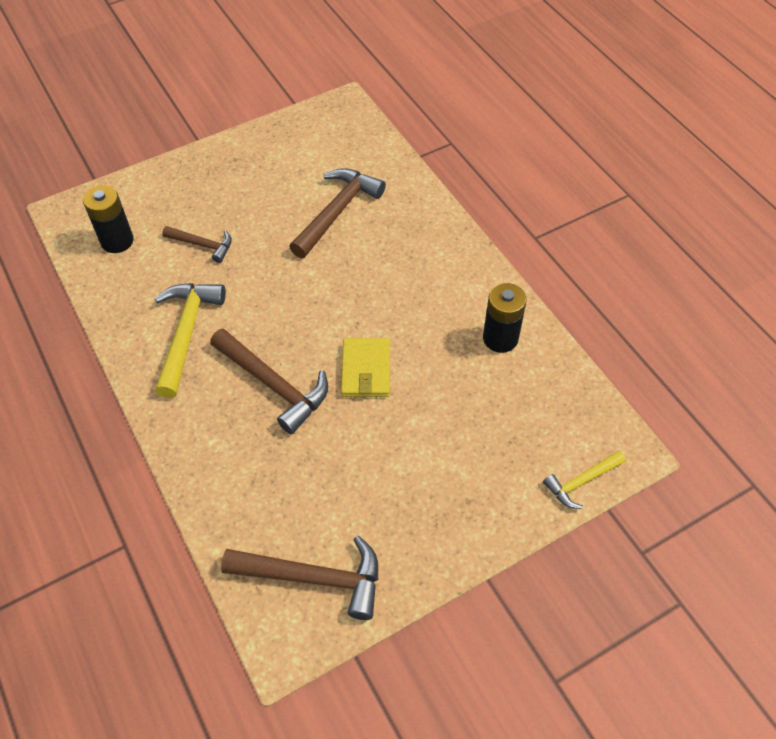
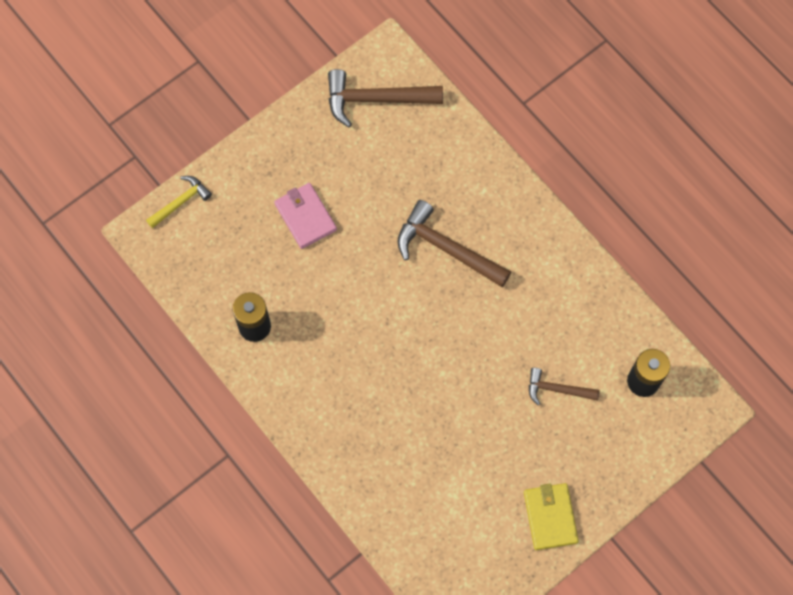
camera: 170 degrees right, 15 degrees up
(186, 333) = (539, 287): yellow hammer -> none
(337, 212) = (433, 454): brown hammer -> none
(366, 370) = (370, 275): yellow wallet -> yellow wallet (550, 517)
(430, 442) = (305, 217): none -> pink wallet

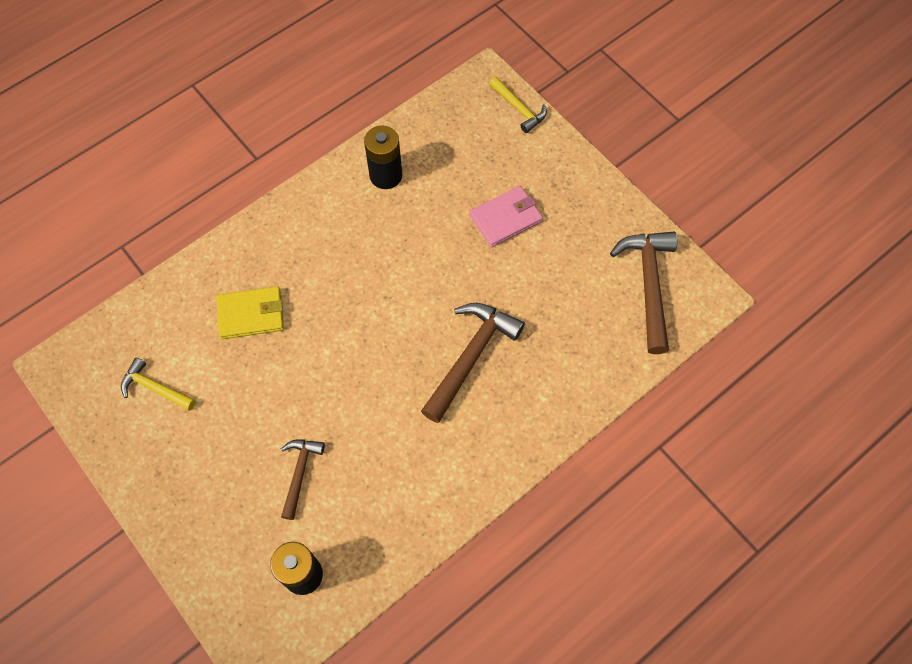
camera: 90 degrees right, 5 degrees down
(480, 525) = (155, 388): none -> yellow hammer
(550, 517) = (154, 461): yellow wallet -> yellow wallet (251, 314)

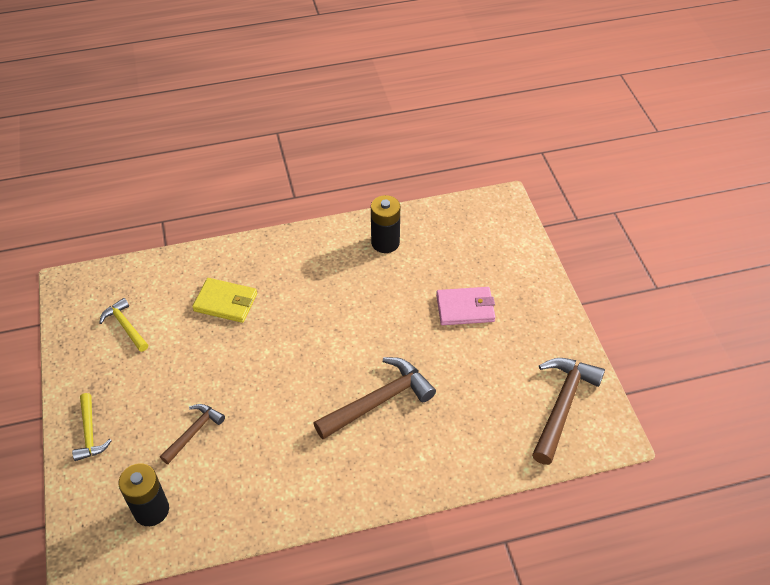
camera: 25 degrees right, 15 degrees down
(519, 109) = (520, 232): yellow hammer -> yellow hammer (90, 433)

